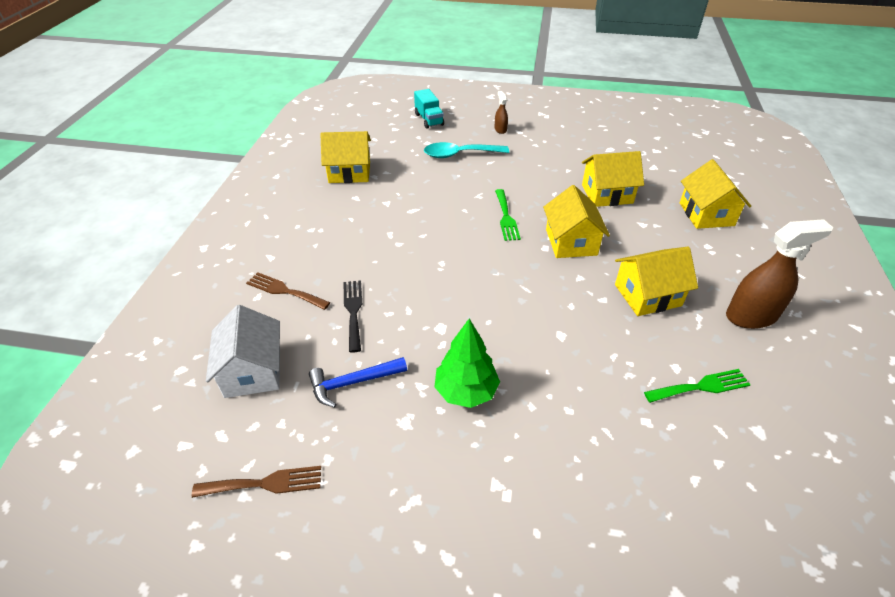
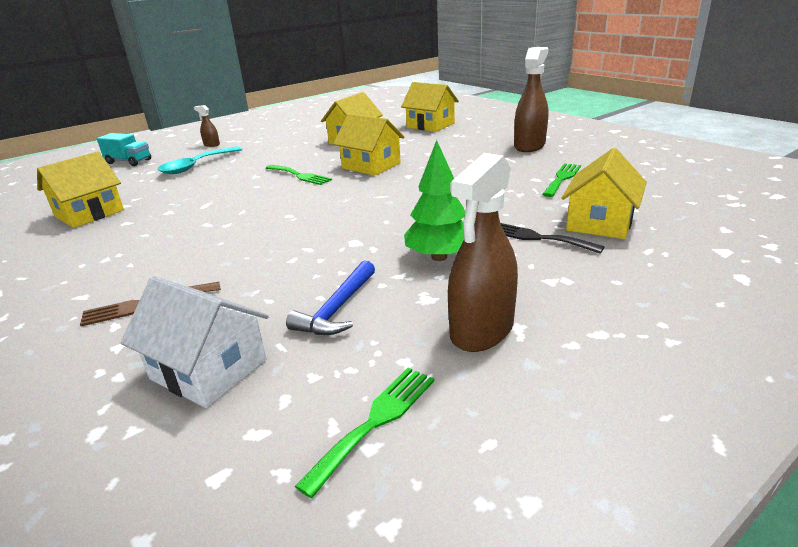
camera: 45 degrees left, 15 degrees down
(265, 483) = (375, 421): brown fork -> green fork
(353, 311) = (254, 275): black fork -> black fork (537, 237)
(393, 479) = (482, 330): none -> brown spray bottle
(647, 295) = (463, 163): yellow house -> yellow house (600, 222)

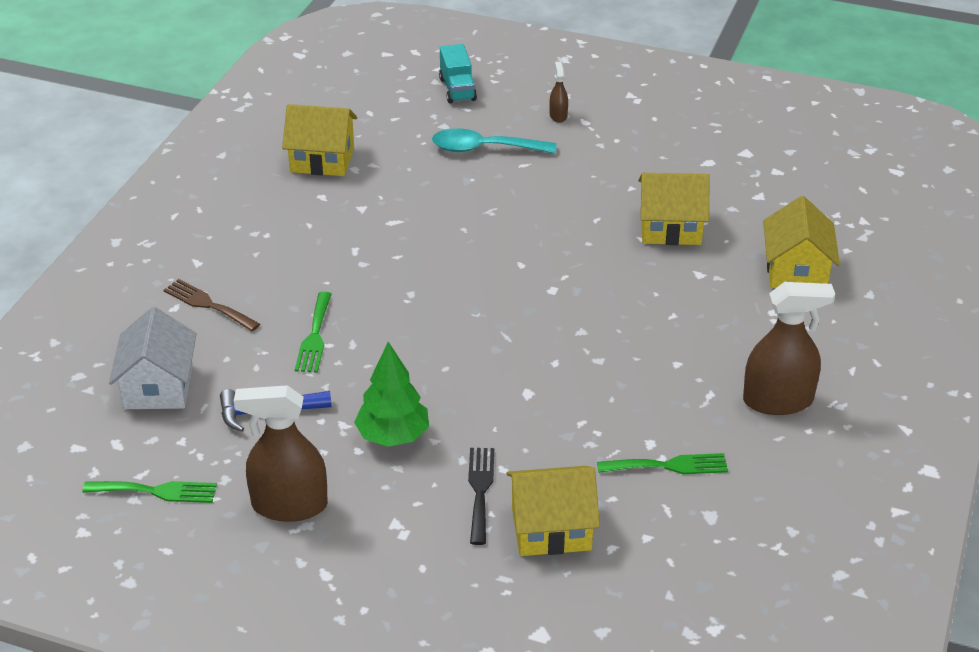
camera: 55 degrees right, 10 degrees up
(299, 175) = (516, 245): green fork -> green fork (314, 336)
(371, 166) = (590, 286): yellow house -> none

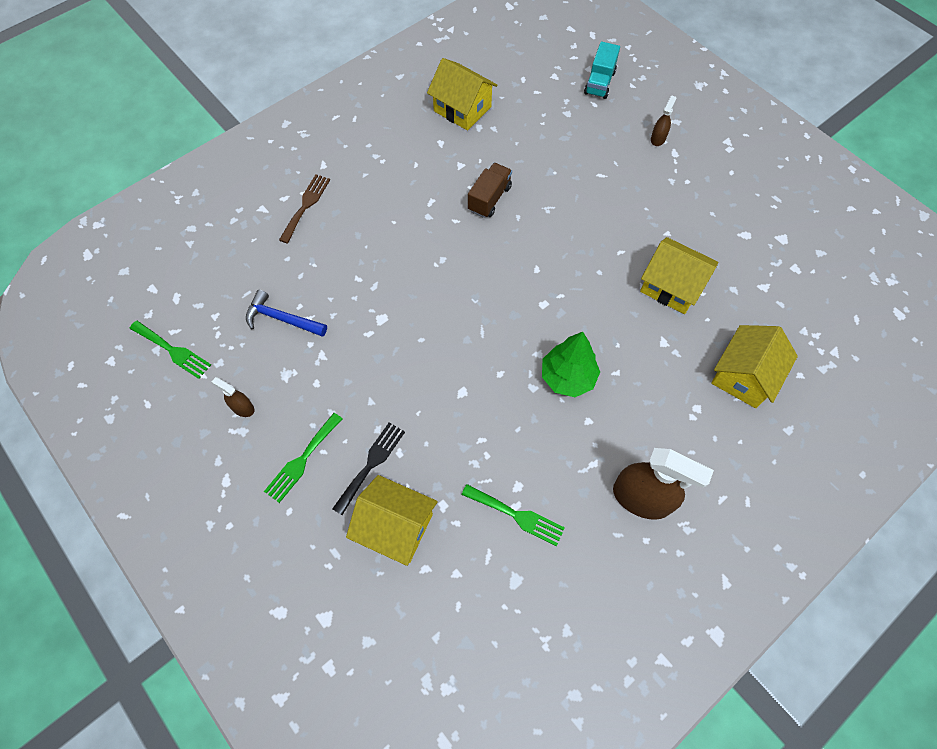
camera: 30 degrees right, 25 degrees up
(158, 386) = (231, 261): white house -> none
(208, 304) = (306, 205): brown fork -> brown fork turned 45 degrees clockwise
(289, 505) = (242, 408): brown spray bottle -> brown spray bottle, size x0.48
(314, 336) = (354, 267): green fork -> green fork (302, 460)
(393, 436) = (346, 383): green tree -> green tree (567, 377)
(419, 225) = (489, 198): none -> brown truck
(484, 149) = (582, 147): turquoise spoon -> none

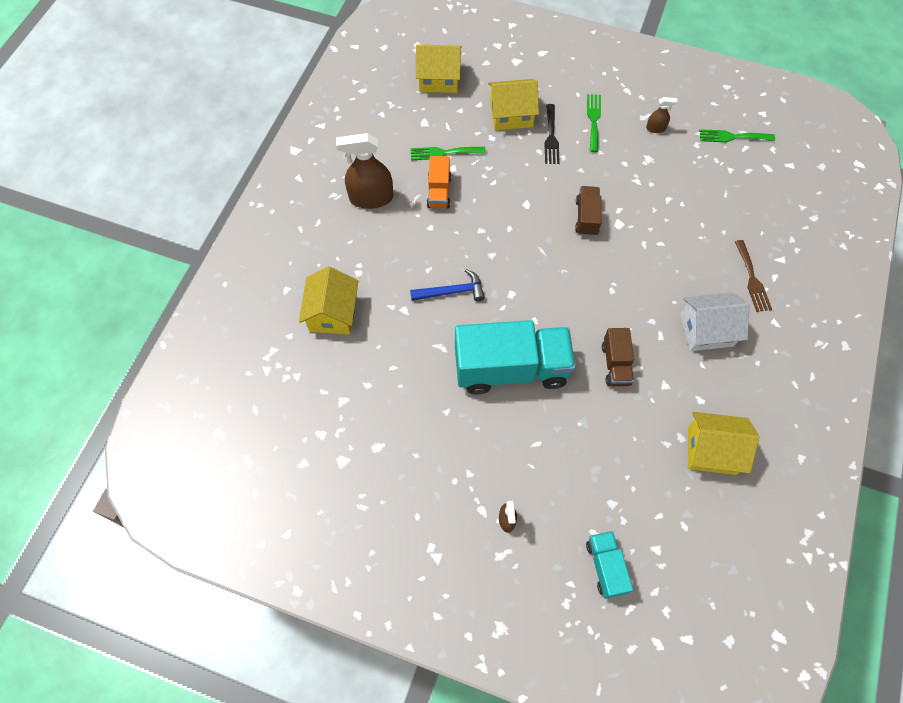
camera: 150 degrees right, 0 degrees up
(282, 319) = (685, 189): blue hammer -> blue hammer (452, 291)
(387, 186) = (706, 330): none -> white house
(409, 342) = (586, 217): none -> brown truck
(553, 462) = (439, 192): none -> orange truck
(567, 377) = (461, 249): green tree -> none
(587, 239) = (511, 369): none -> turquoise truck
(671, 286) = (419, 360): yellow house -> yellow house (439, 79)

